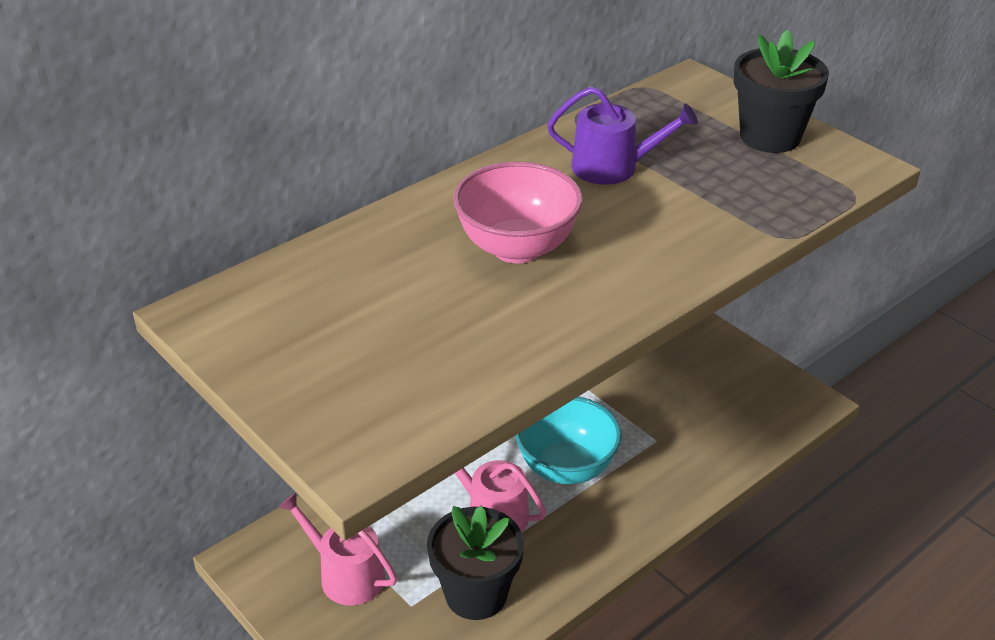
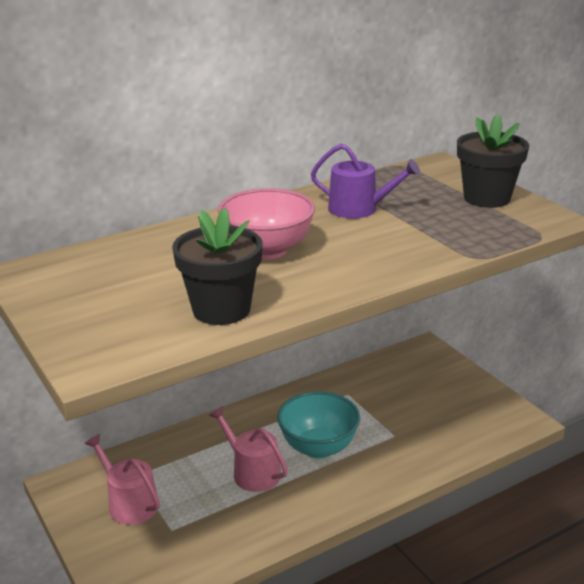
camera: 10 degrees right, 10 degrees down
(476, 594) = (223, 527): black flower pot -> black flower pot (221, 310)

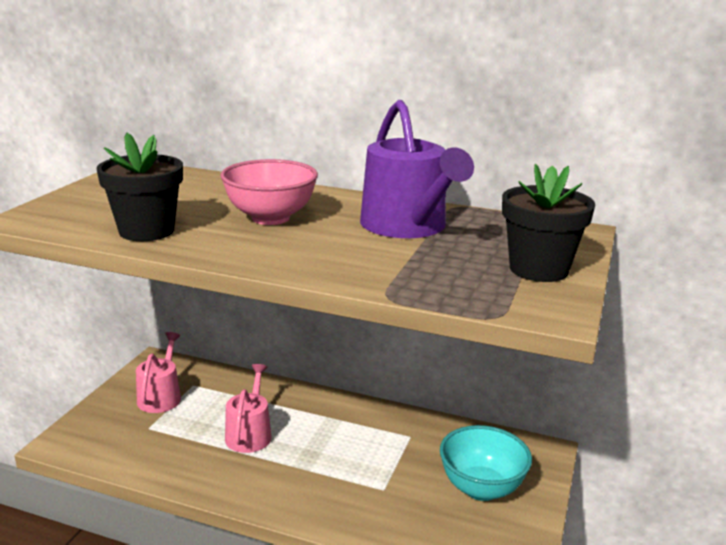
camera: 50 degrees right, 5 degrees down
(318, 448) = (317, 453): turquoise bowl -> turquoise bowl (481, 488)
(359, 209) = (408, 227): purple watering can -> purple watering can, size x1.62

